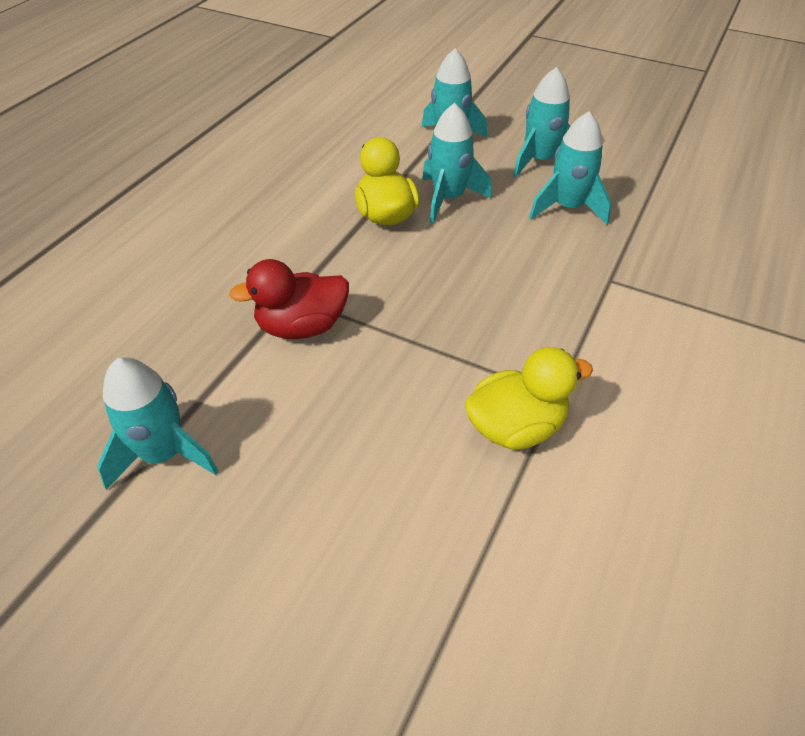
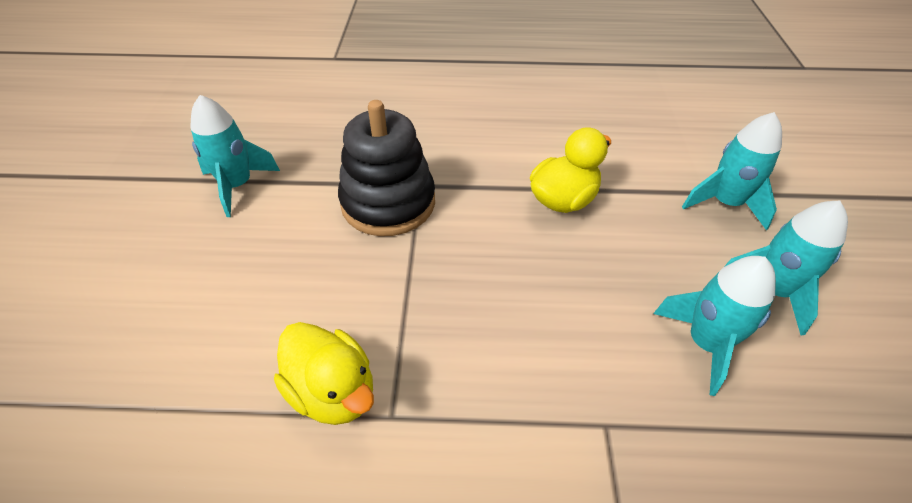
camera: 65 degrees right, 0 degrees up
(302, 327) = (388, 203): red duck -> black stacking toy
(448, 199) = (627, 235): turquoise rocket -> none

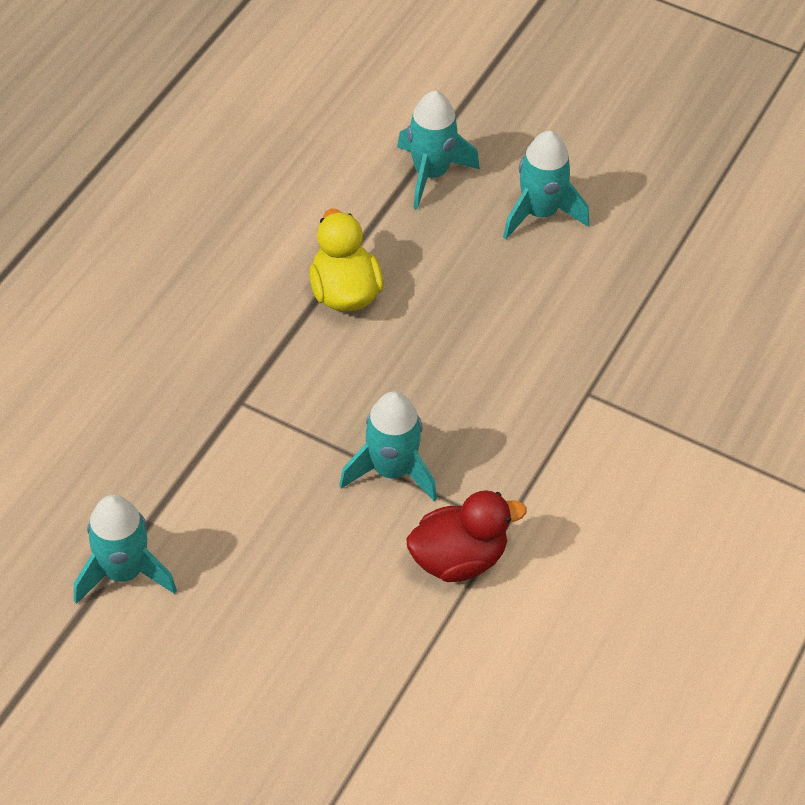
camera: 65 degrees left, 5 degrees up
(333, 392) = (458, 559): yellow duck -> red duck
(388, 203) = (250, 439): black stacking toy -> none
(705, 343) = (560, 290): turquoise rocket -> turquoise rocket (391, 470)

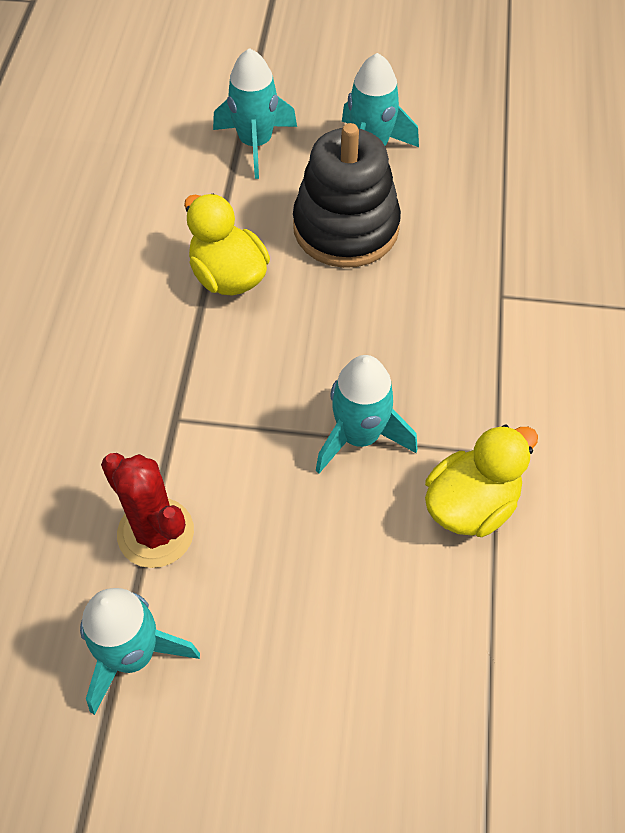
camera: 20 degrees left, 5 degrees up
(182, 487) = (155, 533): none -> red cactus
(458, 559) = (471, 504): red duck -> yellow duck
(475, 283) = (346, 228): none -> black stacking toy

